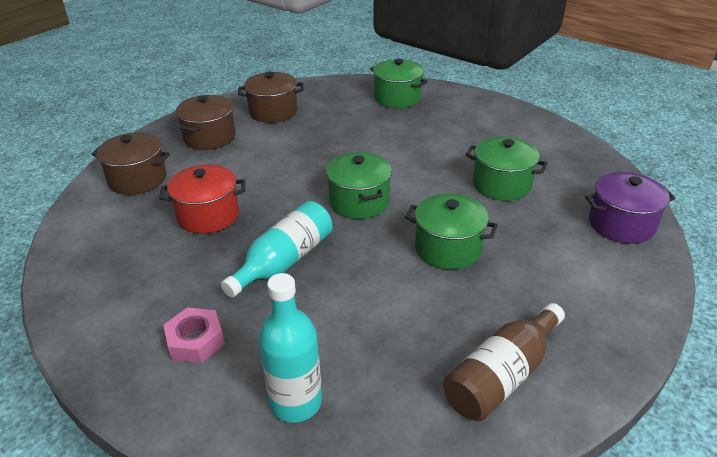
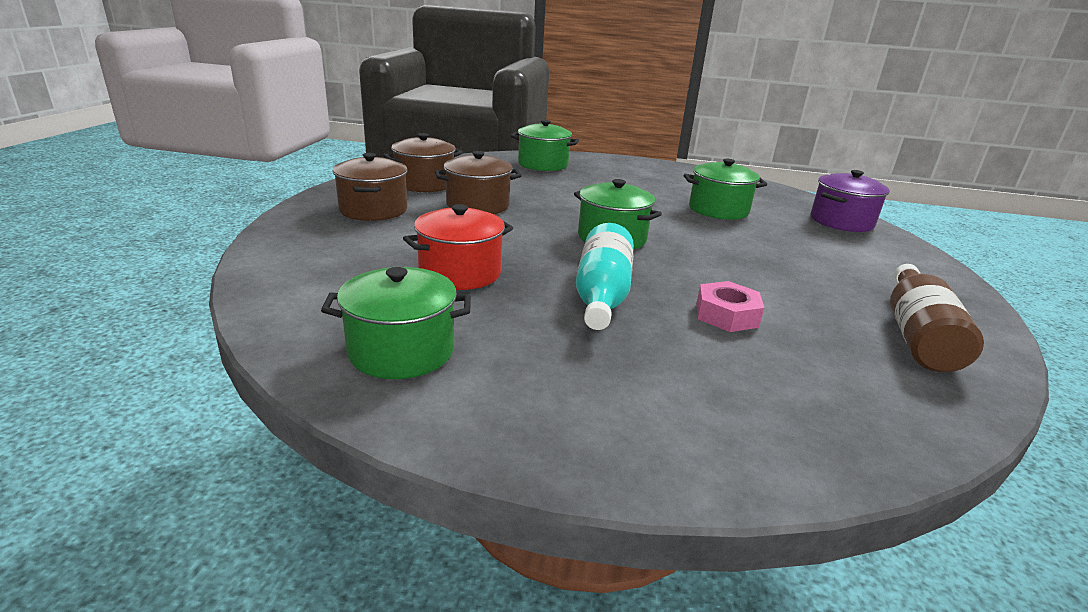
camera: 30 degrees left, 10 degrees down
(137, 179) = (321, 256): brown pot -> brown pot (478, 205)
(195, 341) = (599, 386): pink nut -> pink nut (726, 315)
(296, 402) = (785, 409): turquoise bottle -> none
(447, 248) = (740, 258): green pot -> green pot (401, 351)

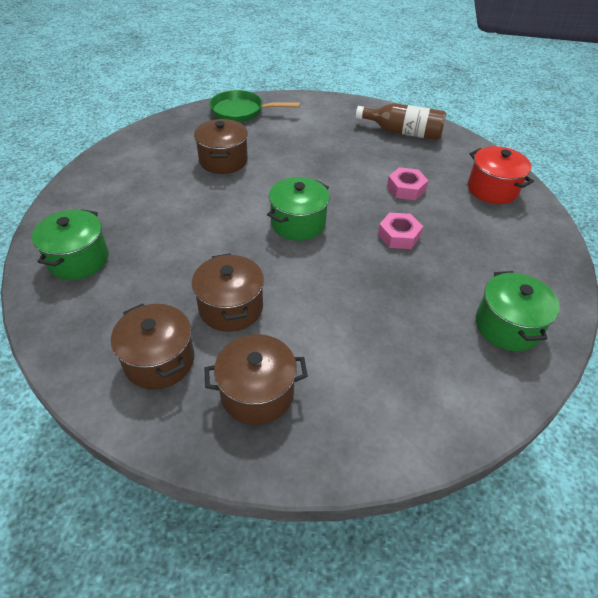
camera: 90 degrees left, 20 degrees up
(460, 273) = (389, 308): red pot -> red pot (492, 189)
(602, 295) = (399, 235): turquoise bottle -> pink nut
(718, 210) = (223, 160): green pot -> brown pot
(841, 222) = (241, 111): purple pot -> green pan

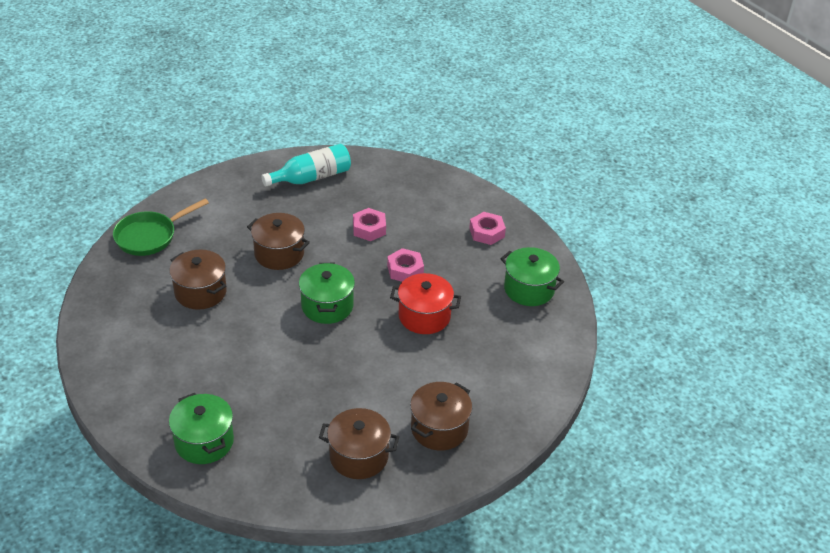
camera: 45 degrees left, 5 degrees down
(231, 308) = (359, 394): brown pot -> brown pot (279, 254)
(403, 132) = (311, 177): brown bottle -> turquoise bottle
(492, 189) = (427, 192): red pot -> red pot (424, 316)
(517, 250) = (487, 232): none -> pink nut

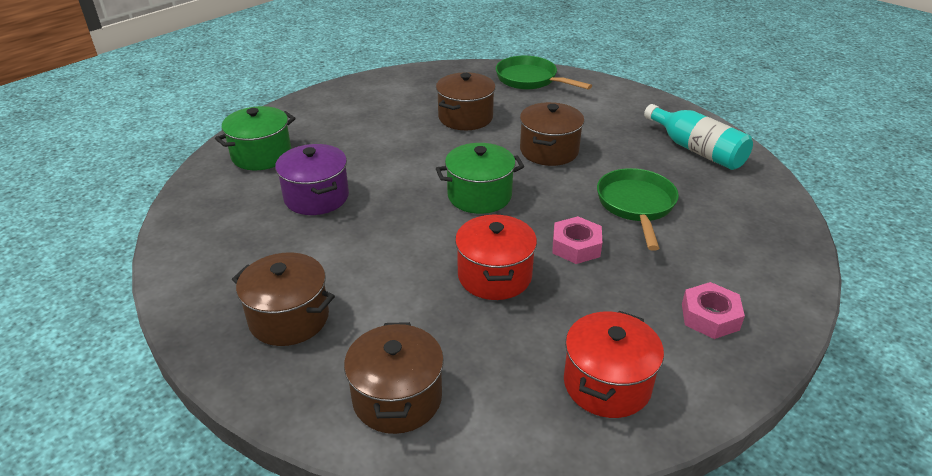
camera: 80 degrees right, 5 degrees down
(292, 405) = (316, 197): none -> purple pot
(359, 456) = (241, 256): brown pot -> brown pot (397, 398)
(369, 229) = (636, 205): pink nut -> green pan
(529, 289) = (607, 384): green pot -> red pot

